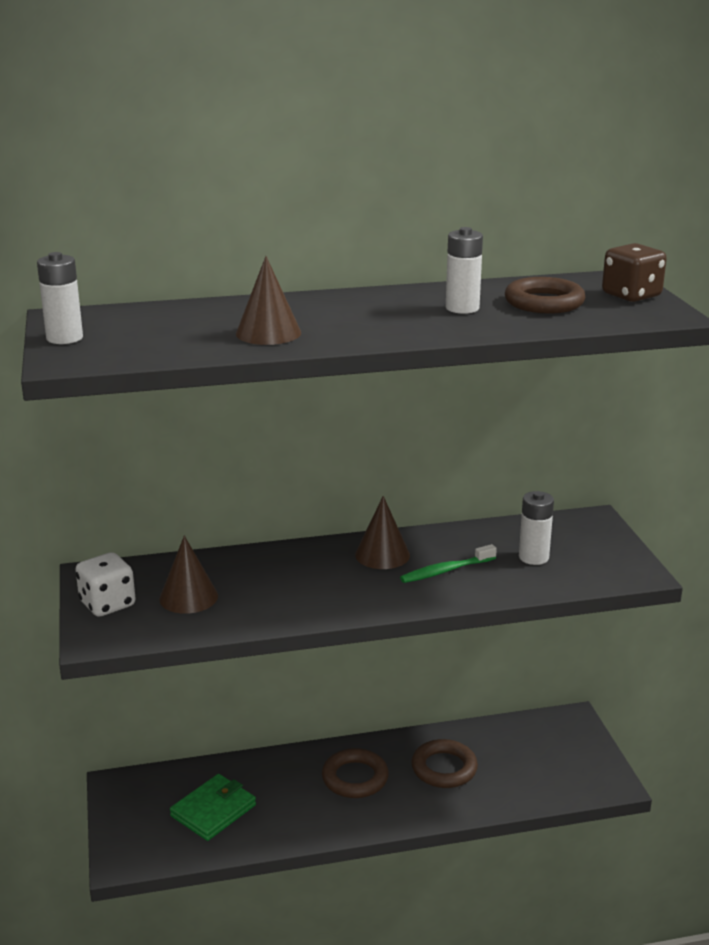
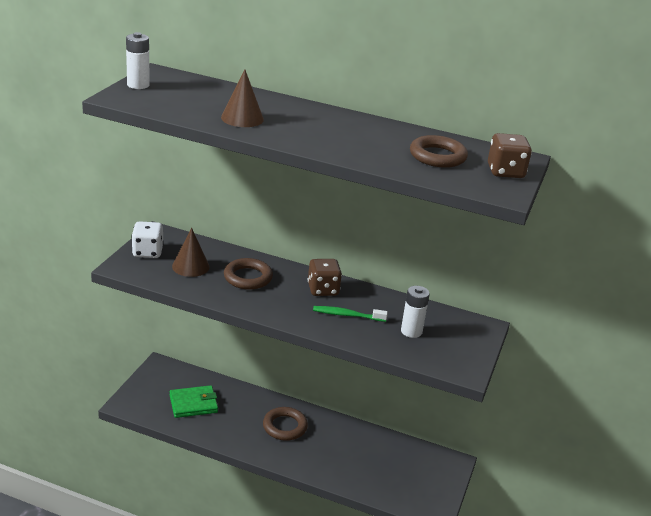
camera: 30 degrees right, 5 degrees up
(382, 554) = (323, 290): brown cone -> brown dice
(444, 768) = (341, 448): brown ring -> brown ring (248, 277)
(462, 308) = (379, 142): white battery -> none

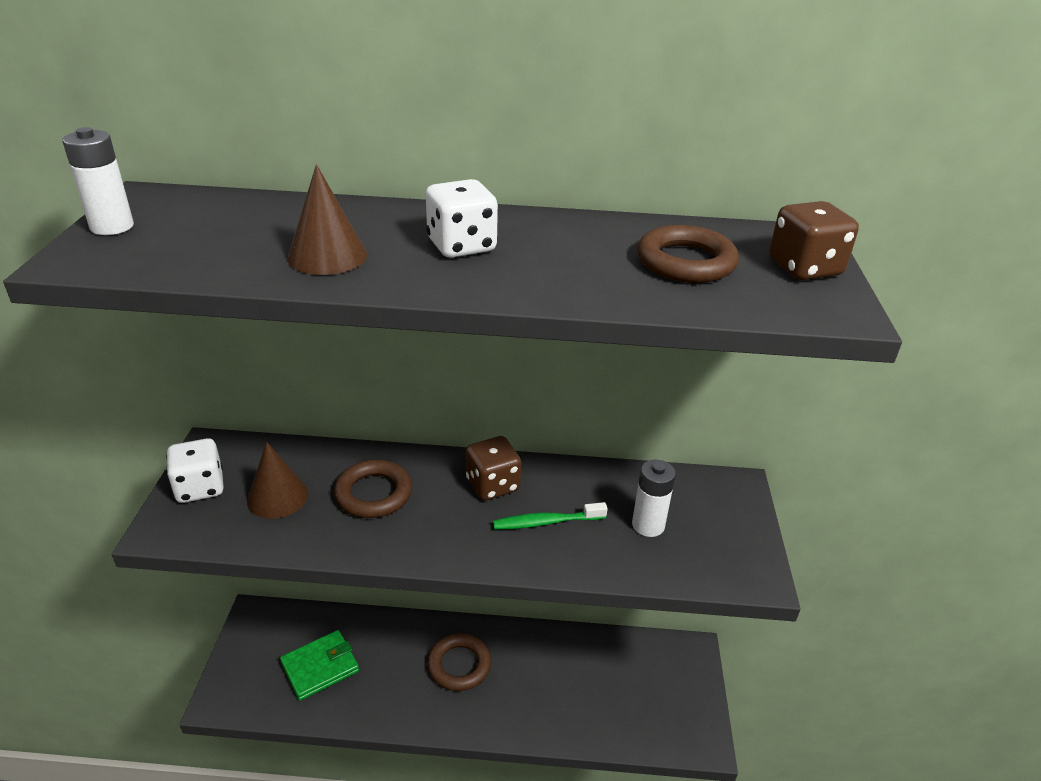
camera: 15 degrees left, 5 degrees up
(316, 126) = (461, 246): none -> white dice

